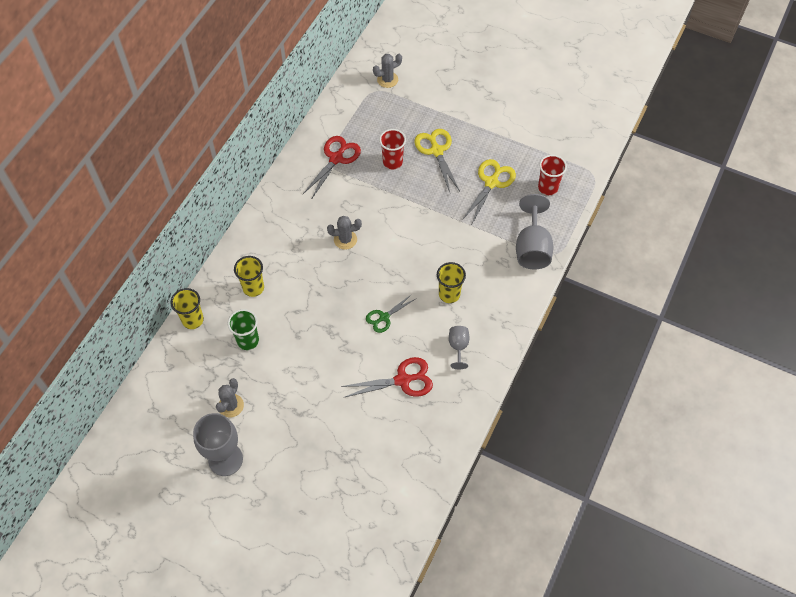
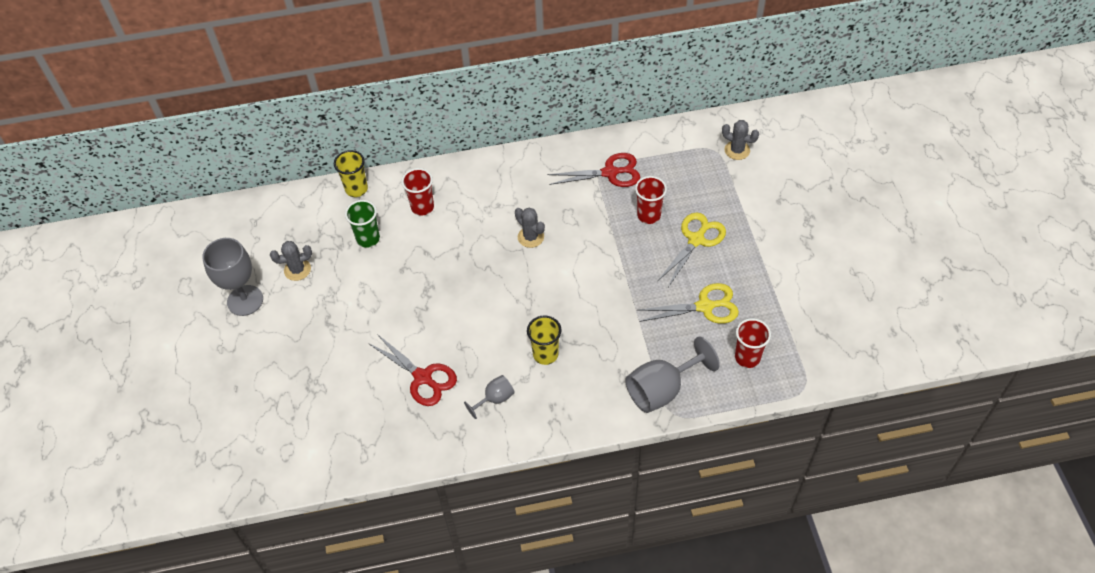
camera: 55 degrees right, 5 degrees down
(253, 288) = (422, 207): yellow cup -> red cup
(384, 317) = (476, 320): green scissors -> none

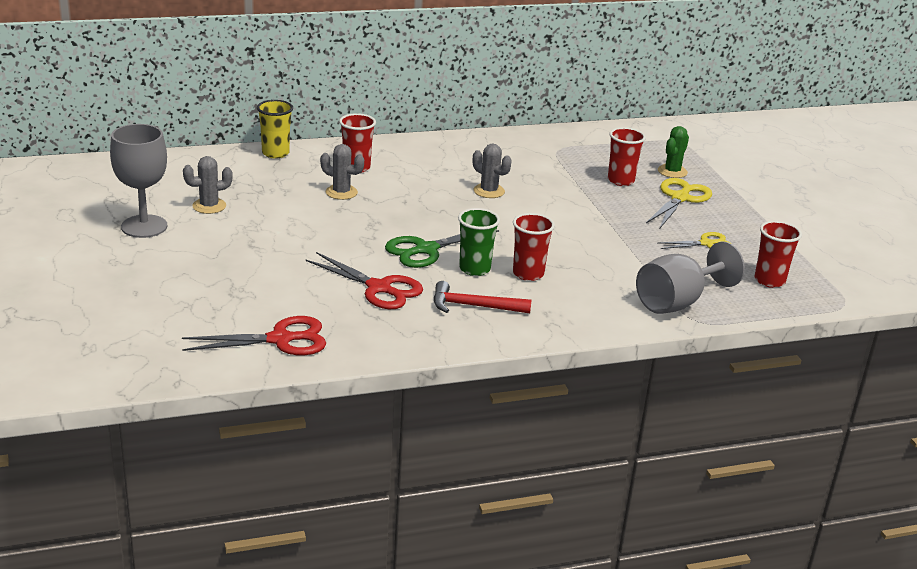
camera: 10 degrees left, 25 degrees down
(368, 239) = (294, 187): green cup -> green cup (474, 269)
(466, 324) = (426, 250): none -> green scissors
(495, 399) = (474, 306): grey goblet -> red hammer
(545, 354) = (528, 274): yellow cup -> red cup
(610, 173) = (568, 152): red scissors -> red scissors (280, 339)
(698, 199) = (672, 171): none -> green cactus
(705, 306) = (706, 244): yellow scissors -> yellow scissors, size x0.64
(737, 150) = (703, 142): grey cactus -> grey cactus (341, 192)

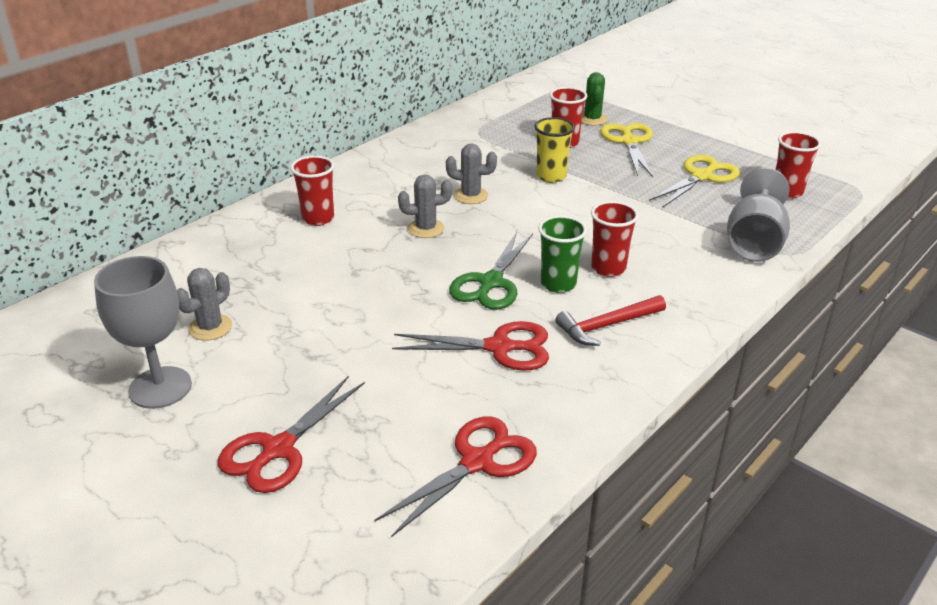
camera: 30 degrees left, 5 degrees up
(173, 284) = (278, 449): none -> red scissors
(275, 153) = (215, 234): yellow cup -> yellow cup (551, 176)
(341, 192) = (335, 252): grey cactus -> grey cactus (426, 229)
(706, 244) = (702, 176): yellow scissors -> yellow scissors, size x1.57

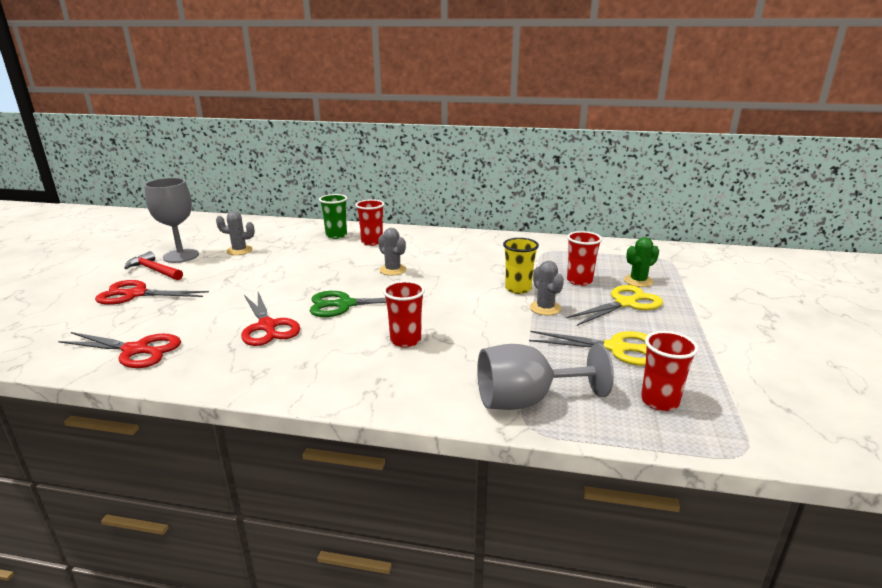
camera: 60 degrees right, 10 degrees down
(471, 196) = (452, 271): grey cactus -> grey cactus (545, 308)
(558, 284) = (364, 327): green cup -> green cup (336, 235)
(606, 326) = (322, 358): red hammer -> red hammer (154, 270)

